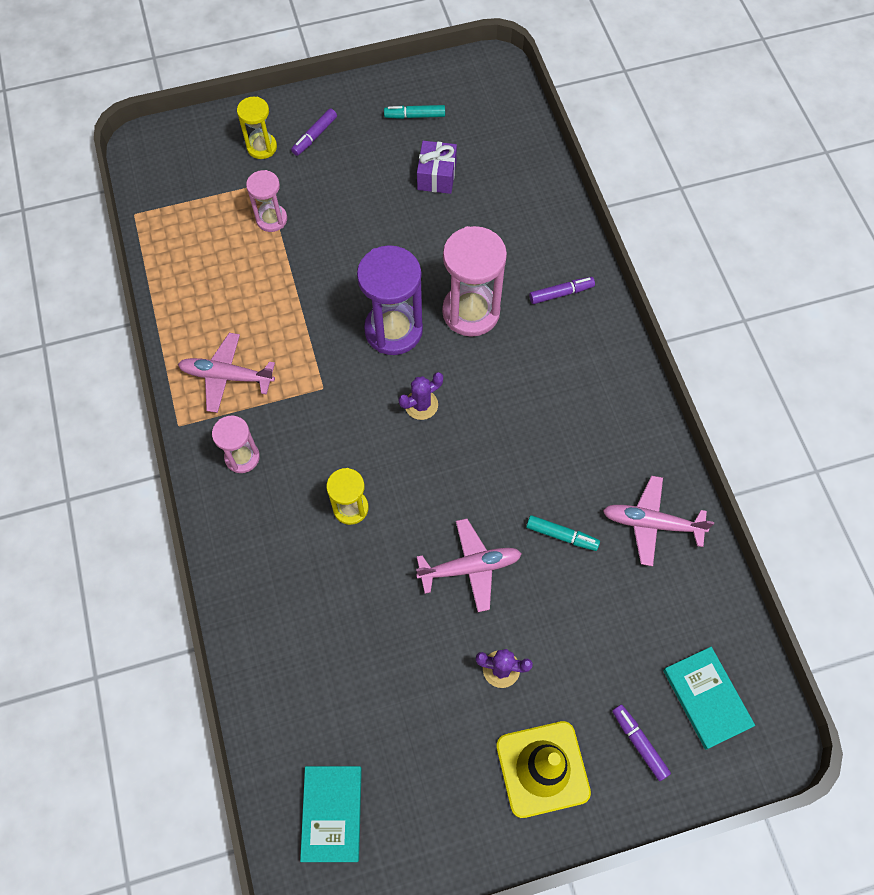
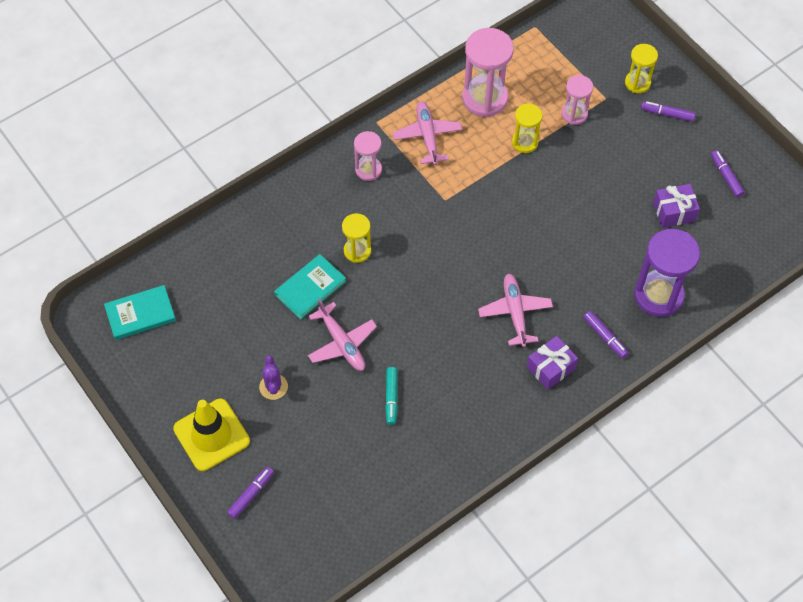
camera: 70 degrees right, 5 degrees down
(284, 280) = (525, 142): none -> yellow hourglass
(393, 330) = (515, 229): purple hourglass -> purple hourglass (658, 295)
(415, 116) = (726, 176): turquoise marker -> purple marker
(421, 405) = (459, 269): purple cactus -> none
(471, 312) = (556, 277): pink hourglass -> pink hourglass (485, 98)
(580, 358) = (550, 368): none -> purple gift
(652, 523) = (427, 460): pink plane -> pink plane (515, 313)
(706, 698) = (300, 533): turquoise book -> turquoise book (310, 288)

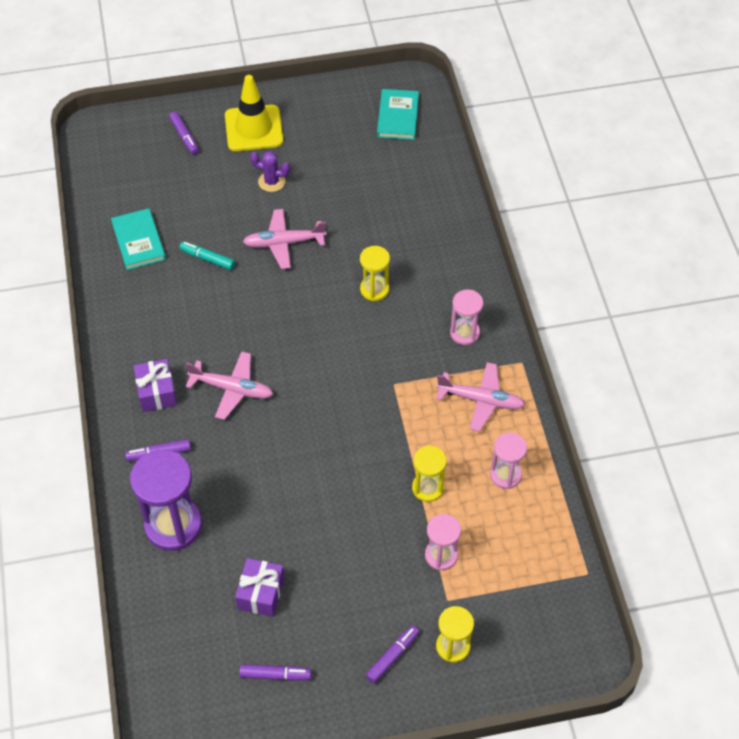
camera: 115 degrees right, 5 degrees down
(310, 288) = (355, 240): turquoise book -> turquoise book (139, 241)
(485, 98) = (505, 475): pink hourglass -> pink hourglass, size x0.57

